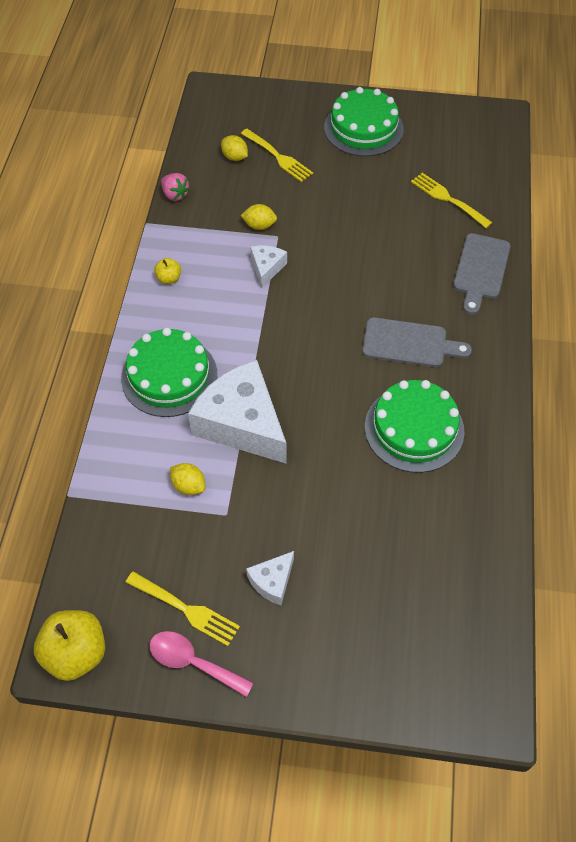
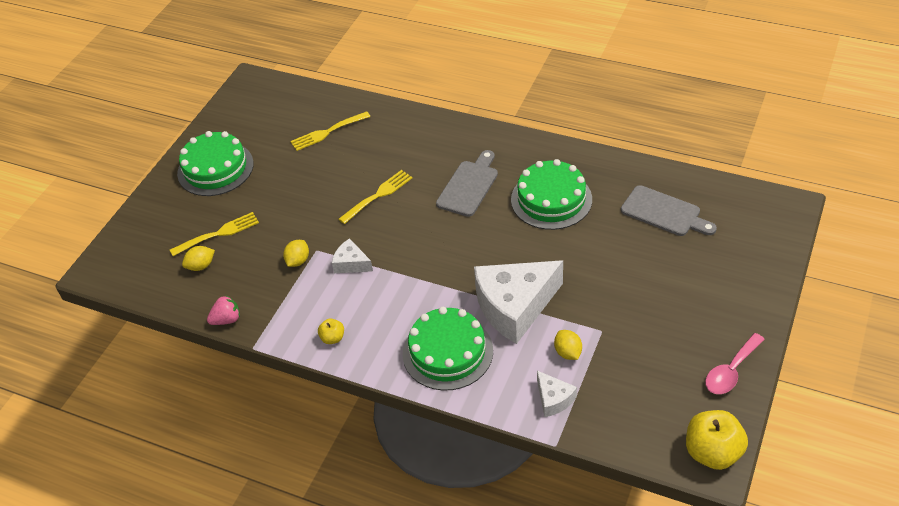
camera: 70 degrees left, 10 degrees down
(186, 609) = (684, 370): yellow fork -> yellow fork (378, 195)
(189, 486) = (568, 352): yellow lemon -> yellow lemon turned 75 degrees counterclockwise
(272, 581) = (669, 309): white cheese -> white cheese (553, 399)
(481, 270) = (411, 129): grey cutting board -> grey cutting board (664, 212)

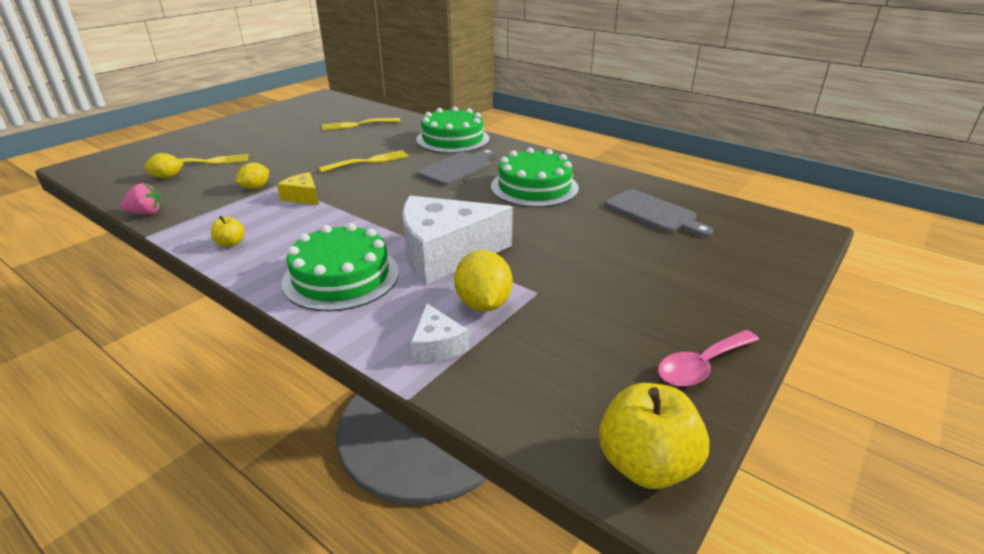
camera: 10 degrees right, 15 degrees down
(215, 168) = (246, 129): green cake -> green cake (453, 139)
(351, 263) = (303, 197): white cheese -> yellow cheese
(568, 352) = (483, 304): yellow lemon -> yellow lemon, size x1.60

